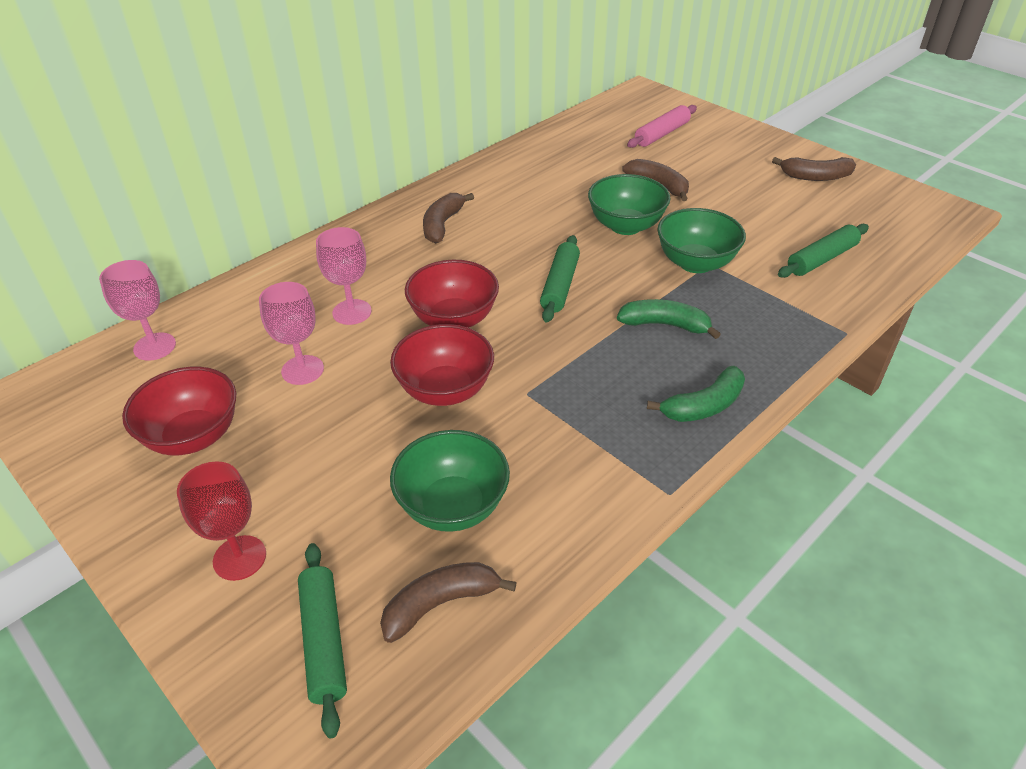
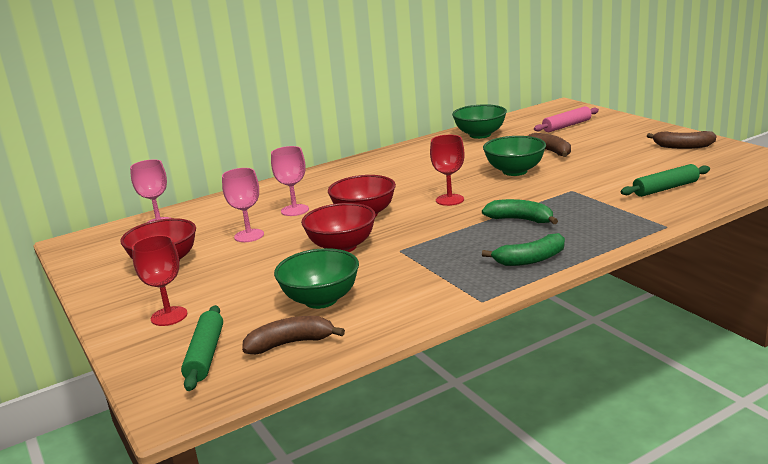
camera: 15 degrees right, 20 degrees down
(442, 225) = (378, 170): brown banana -> none
(560, 286) = (449, 200): green rolling pin -> red goblet
(695, 263) = (560, 190): green bowl -> green bowl (480, 135)

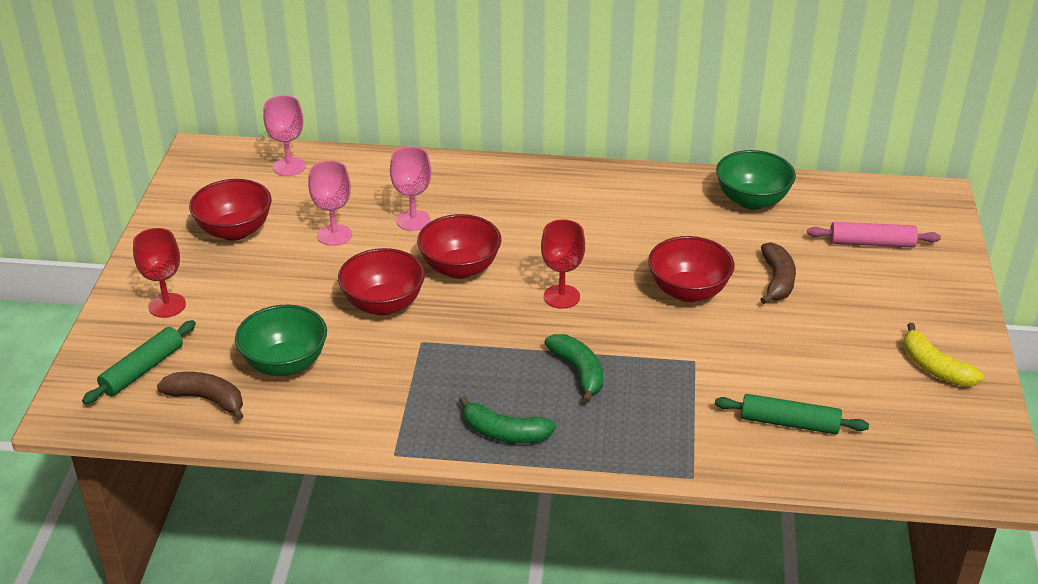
camera: 35 degrees right, 15 degrees up
(514, 171) = (688, 291): green bowl -> red bowl
(683, 146) = (934, 367): brown banana -> yellow banana

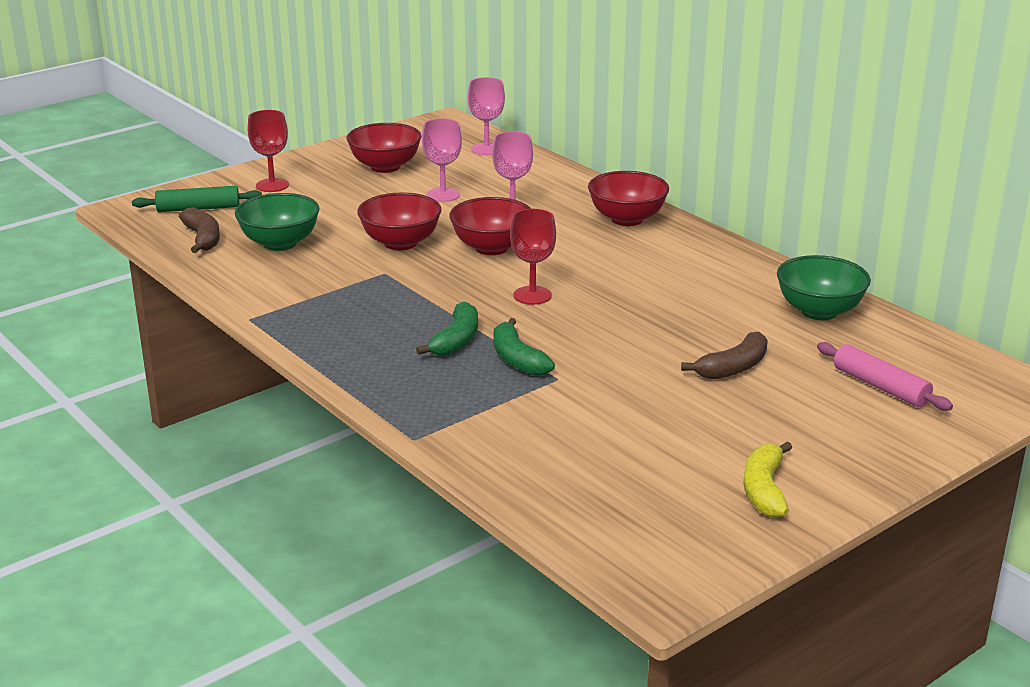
camera: 45 degrees right, 10 degrees down
(504, 433) = (337, 345): green banana -> green banana (517, 359)
(688, 291) = (640, 338): red bowl -> red bowl (627, 219)
(789, 423) = (555, 452): green rolling pin -> none

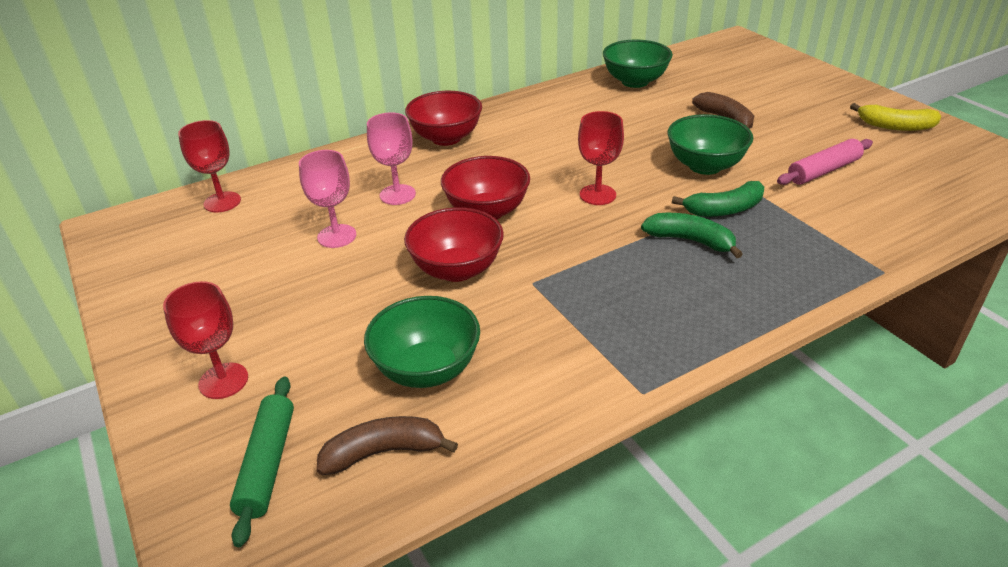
camera: 80 degrees left, 10 degrees up
(385, 167) = (225, 276): red bowl -> none
(486, 149) = (222, 202): pink goblet -> red goblet
(608, 351) = (705, 166): none -> green bowl
(881, 387) = (744, 76): pink rolling pin -> pink rolling pin (823, 171)

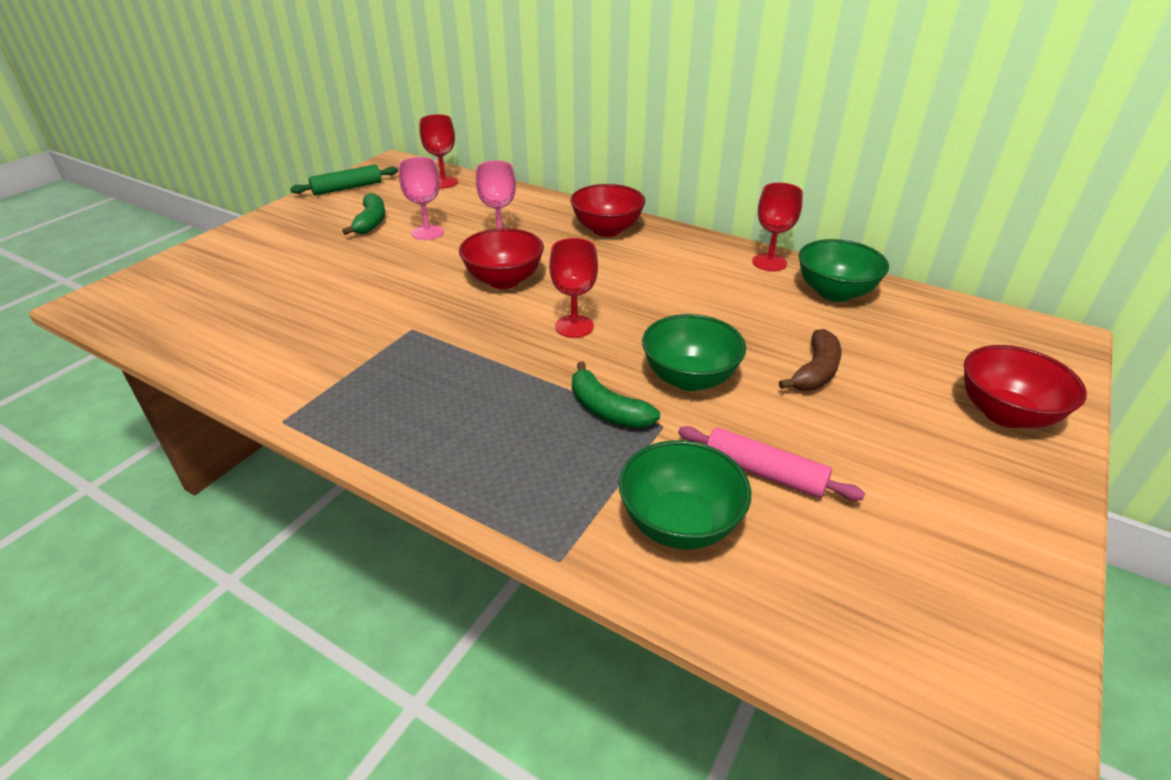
camera: 60 degrees right, 0 degrees up
(223, 381) = (251, 249): red goblet -> red goblet (769, 262)
(268, 464) = (177, 288): green rolling pin -> green rolling pin (347, 188)
(383, 452) = (193, 324): brown banana -> none
(427, 369) = (283, 314): green bowl -> green bowl (679, 523)
(457, 269) = (411, 291): red bowl -> red bowl (1005, 414)
(690, 241) = (530, 399): green banana -> green banana (371, 222)
(895, 126) = (973, 529): yellow banana -> none

